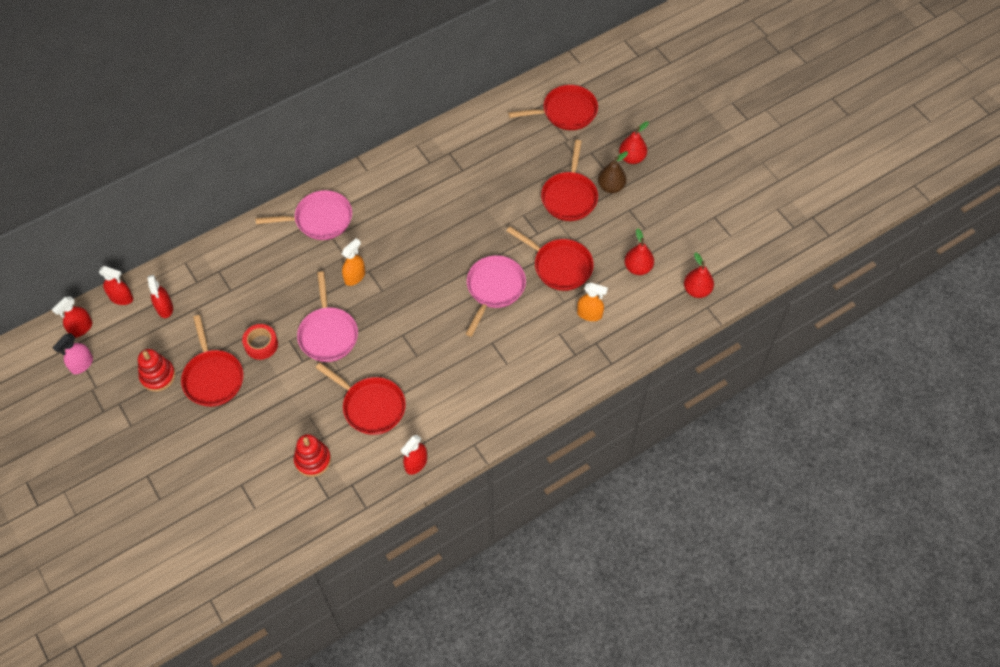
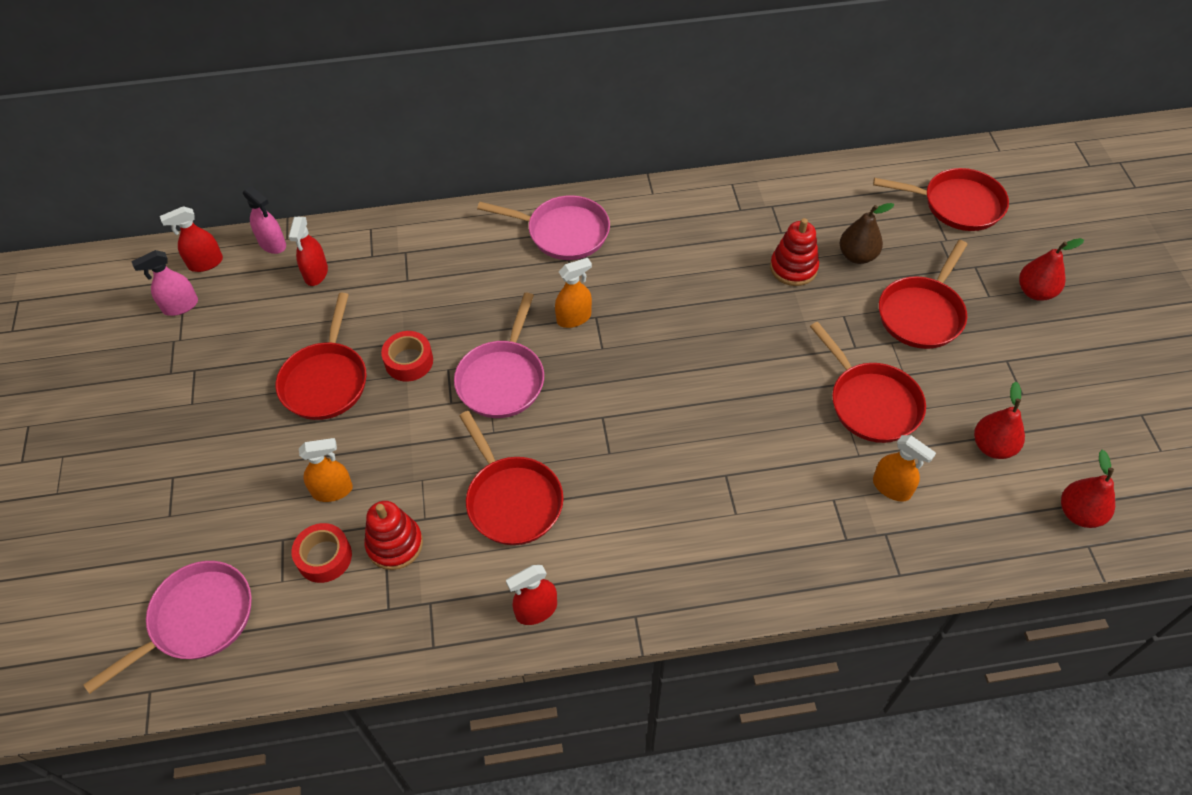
camera: 25 degrees right, 5 degrees down
(121, 298) = (272, 244): red spray bottle -> pink spray bottle
(158, 376) = (260, 353): red stacking toy -> red stacking toy (793, 268)
(256, 443) = (332, 490): none -> orange spray bottle
(273, 484) = (324, 557): none -> red tape
(494, 289) = (760, 401): pink pan -> pink pan (196, 620)
(611, 186) = (989, 320): brown pear -> brown pear (857, 256)

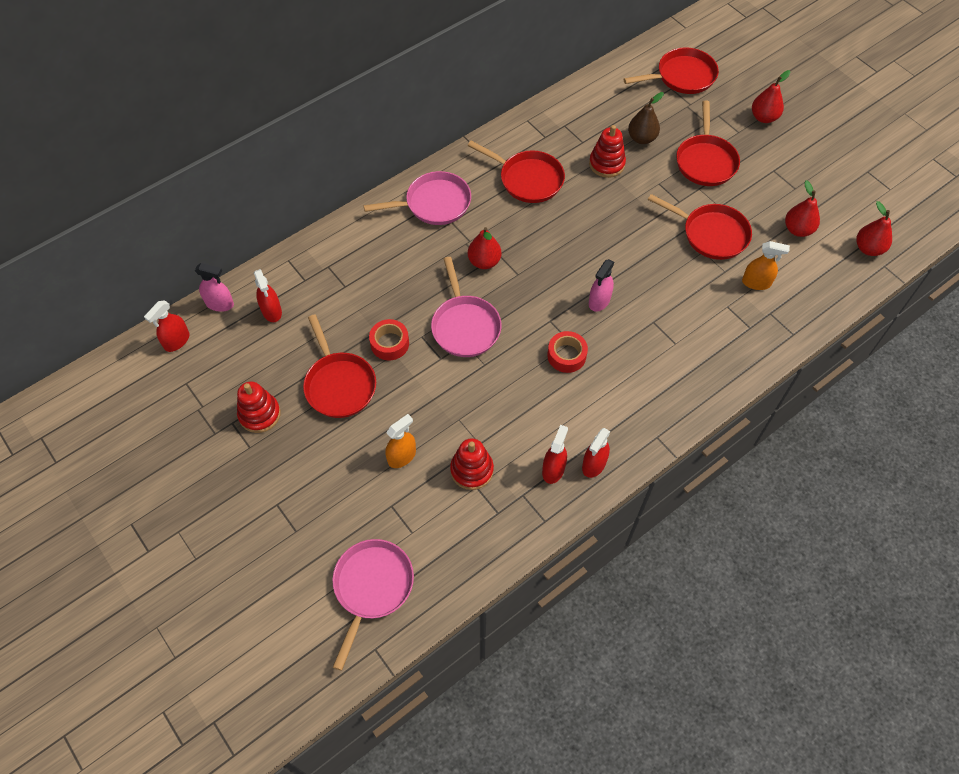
camera: 30 degrees left, 5 degrees up
(180, 306) = (182, 382): pink spray bottle -> pink spray bottle (599, 301)
(226, 374) = (259, 414): none -> red stacking toy
(324, 557) = (429, 502): red tape -> red tape (566, 355)
(485, 591) = (553, 469): none -> red spray bottle
(512, 499) = (529, 403): red pan -> red pan (527, 179)
(574, 318) = (484, 261): orange spray bottle -> red pear

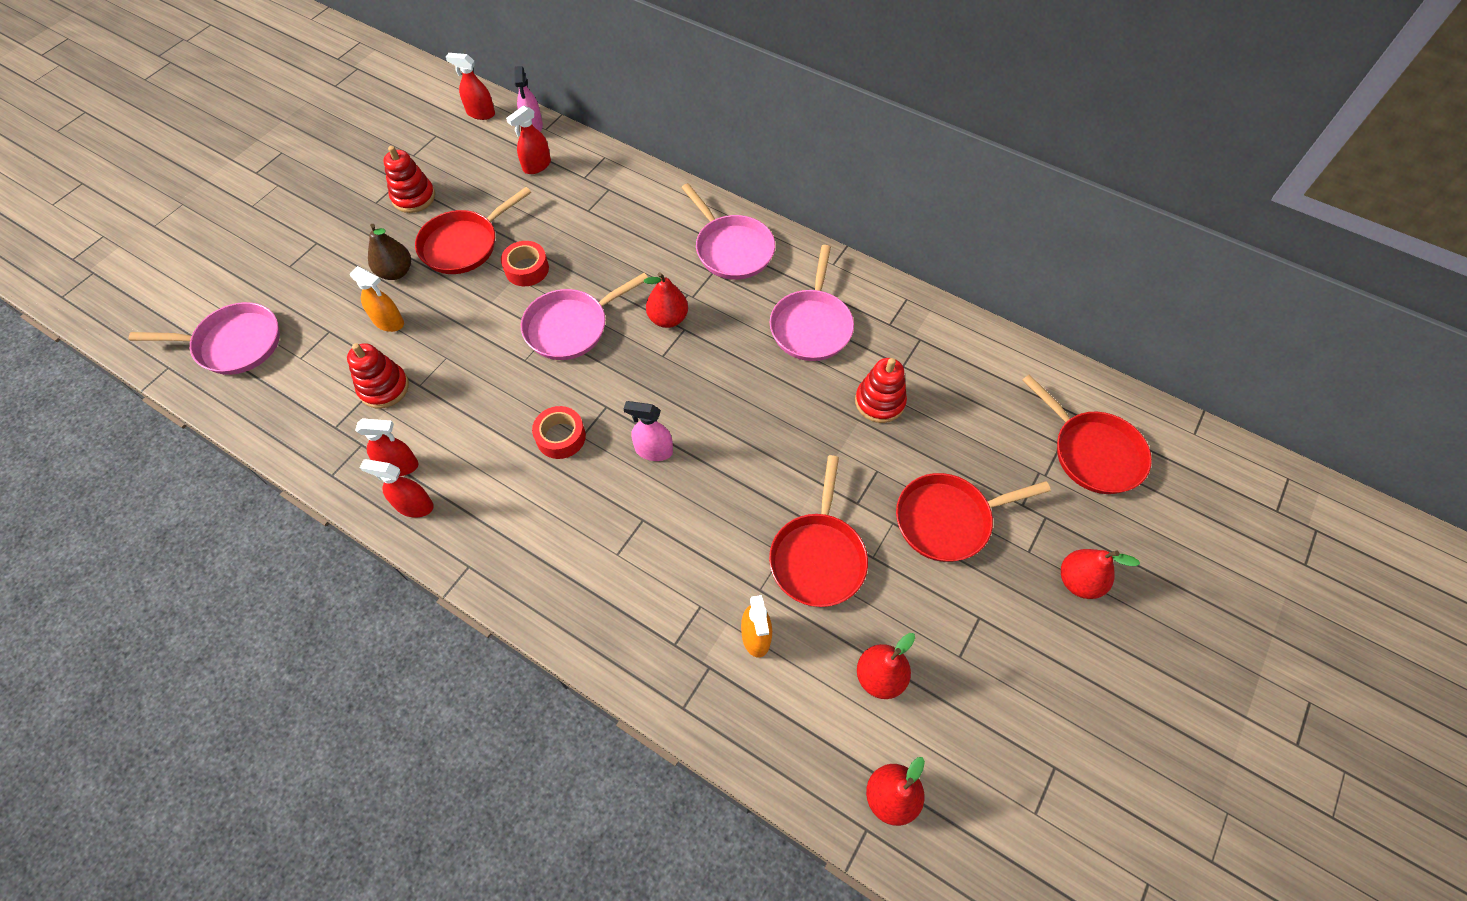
camera: 70 degrees right, 0 degrees up
(527, 179) = (811, 325): red pan -> pink pan
(642, 138) = (946, 431): brown pear -> brown pear (396, 272)

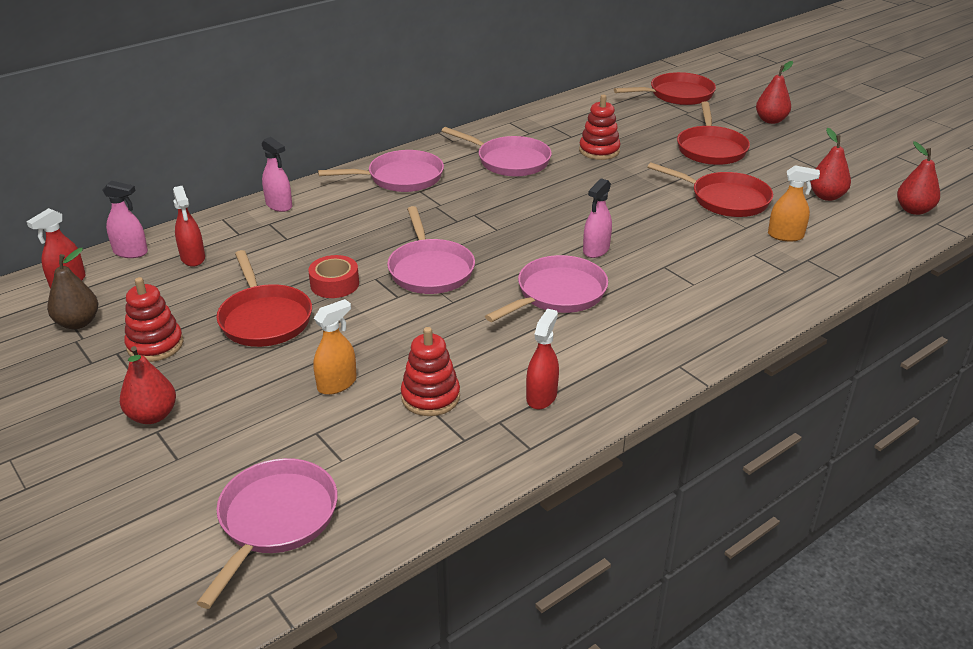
camera: 70 degrees left, 25 degrees down
(396, 272) = (264, 371): brown pear -> brown pear (78, 323)
(414, 506) = (596, 392): red spray bottle -> none
(561, 437) = (557, 294): red tape -> pink pan
(641, 183) = (279, 205): none -> pink spray bottle
(668, 318) = (457, 220): red pear -> red pear (152, 416)

